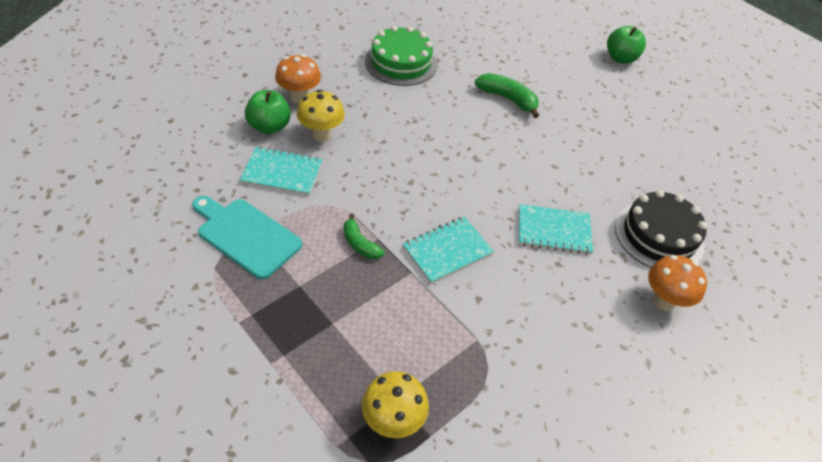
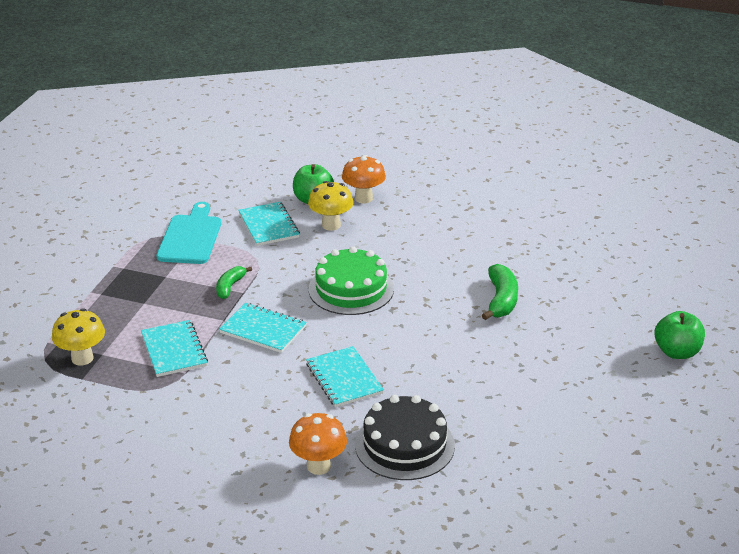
camera: 65 degrees right, 15 degrees down
(401, 63) = (477, 226): green cake -> green cake (351, 289)
(433, 332) = (174, 350): none -> turquoise notebook

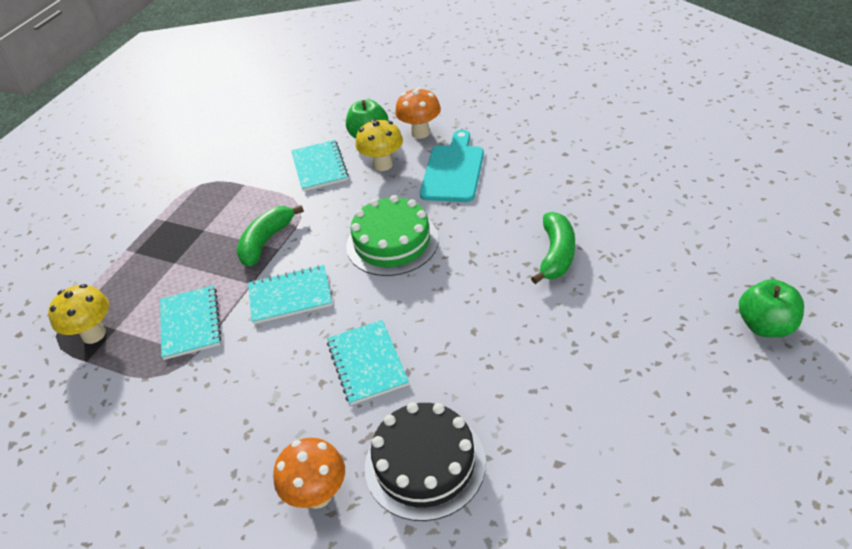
camera: 10 degrees right, 10 degrees up
(190, 237) = (239, 182): turquoise cutting board -> turquoise cutting board (453, 170)
(230, 287) = (266, 241): green banana -> green banana, size x1.54
(263, 329) = (290, 296): turquoise notebook -> turquoise notebook turned 45 degrees counterclockwise

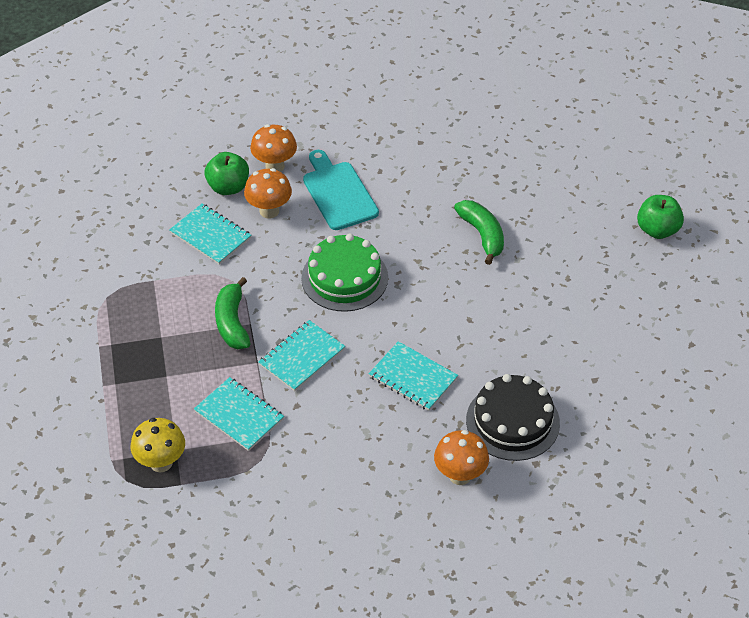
camera: 40 degrees left, 5 degrees up
(383, 165) = (269, 211): yellow mushroom -> orange mushroom

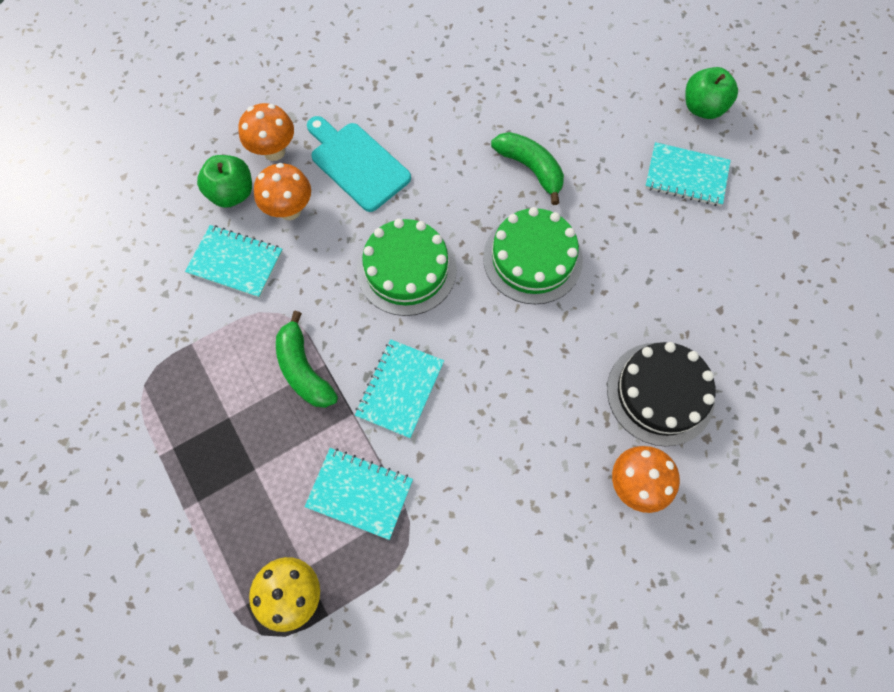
camera: 20 degrees left, 20 degrees up
(413, 378) = (532, 374): turquoise notebook -> turquoise notebook (686, 176)
(452, 299) = (532, 258): none -> green cake

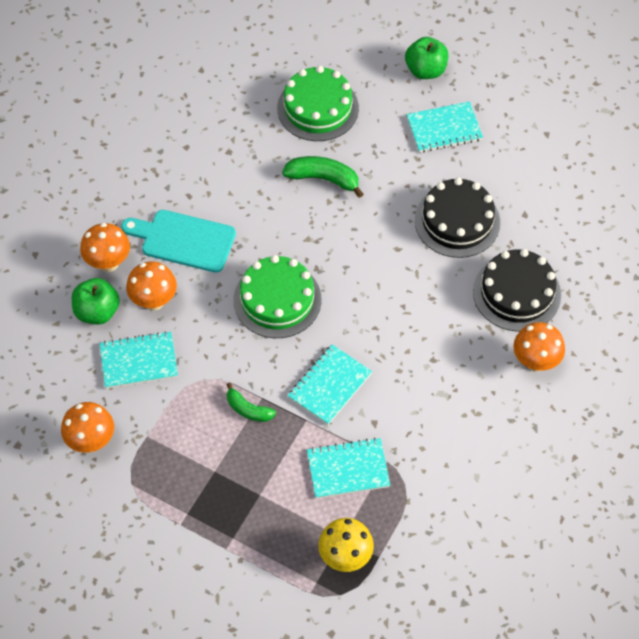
camera: 30 degrees left, 10 degrees down
(138, 320) = (91, 441): none -> orange mushroom
(304, 369) = (248, 409): green banana -> green banana, size x0.65
(400, 389) = (329, 385): turquoise notebook -> turquoise notebook turned 45 degrees clockwise
(532, 258) = (367, 245): green cake -> green cake (318, 108)
(641, 280) = (457, 221): none -> black cake

